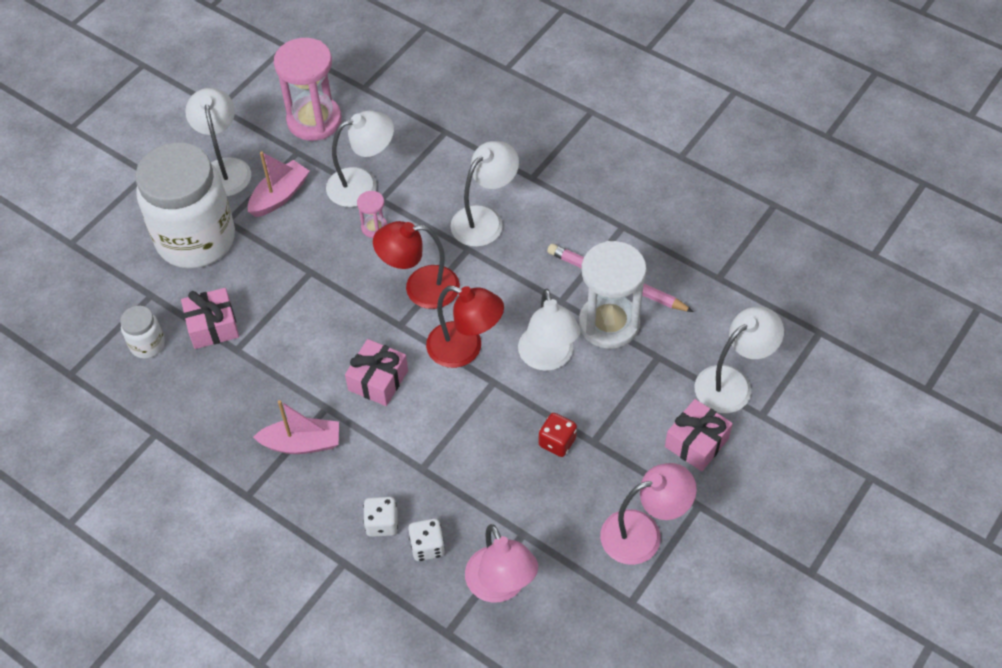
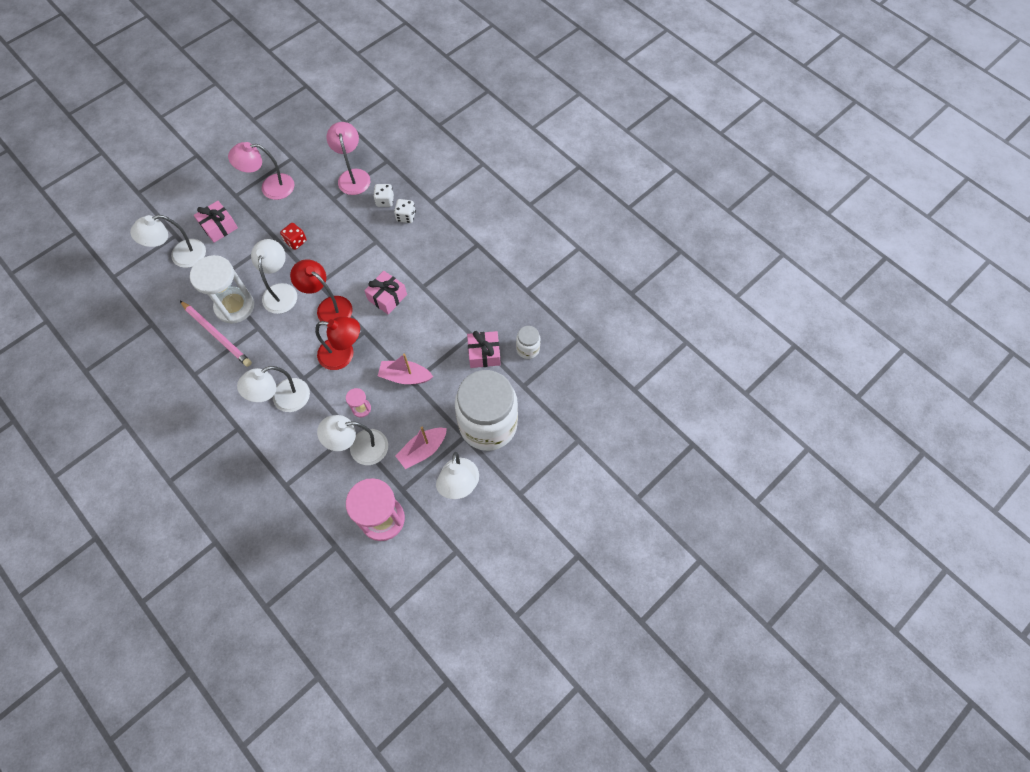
camera: 170 degrees left, 10 degrees up
(302, 443) = (441, 268): pink boat -> pink boat (405, 376)

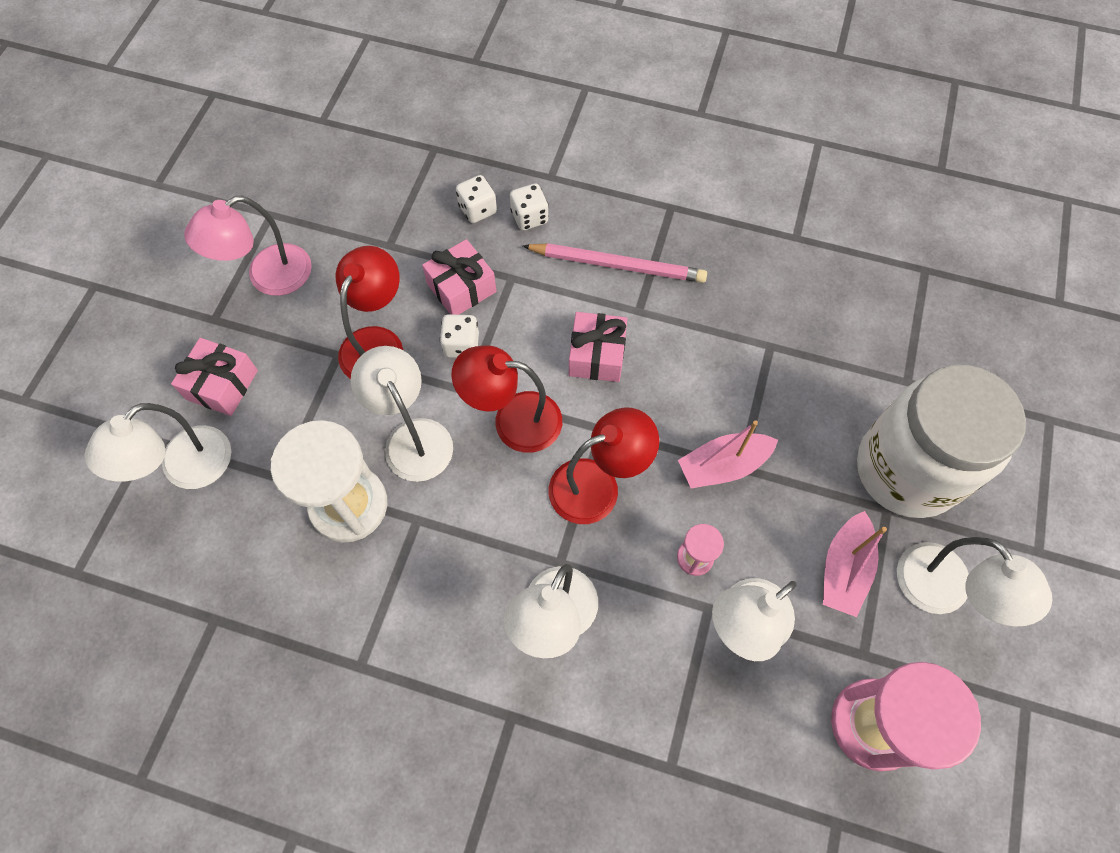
camera: 30 degrees left, 0 degrees up
(217, 335) = (352, 571): pink pencil -> pink pencil (617, 265)
(296, 241) = (377, 342): red dice -> red lamp
(331, 261) = (461, 345): none -> white dice
(353, 176) = (397, 195): pink lamp -> none
(484, 354) = (812, 364): pink gift -> pink gift (461, 288)
(527, 349) = (869, 323): white jar -> none

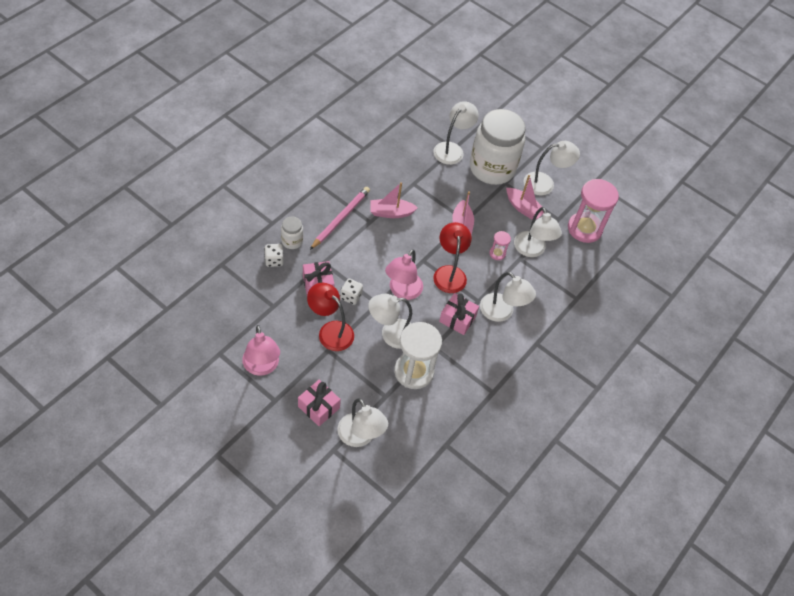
camera: 75 degrees left, 10 degrees down
(513, 420) = (402, 291): red lamp -> pink lamp
(529, 217) = (292, 241): white dice -> white jar
(596, 355) = (385, 247): pink gift -> pink gift (457, 319)
(678, 335) = (391, 213): none -> pink boat
(902, 379) = (452, 149): none -> white lamp

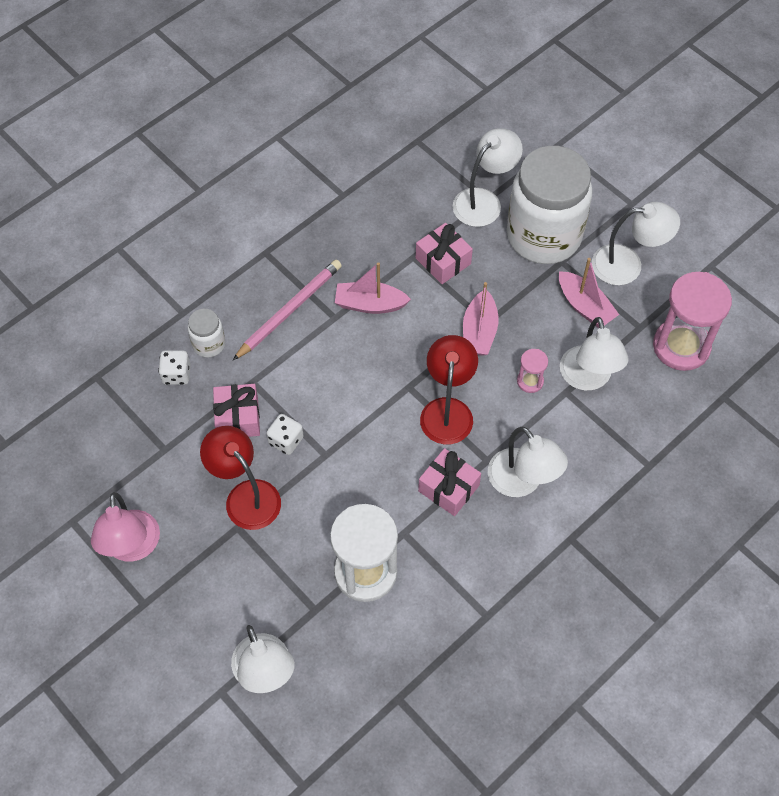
camera: 15 degrees right, 5 degrees up
(318, 407) = (209, 620): pink gift -> pink gift (443, 261)
(391, 334) = (339, 507): white lamp -> none
(402, 291) = (367, 437): pink lamp -> none

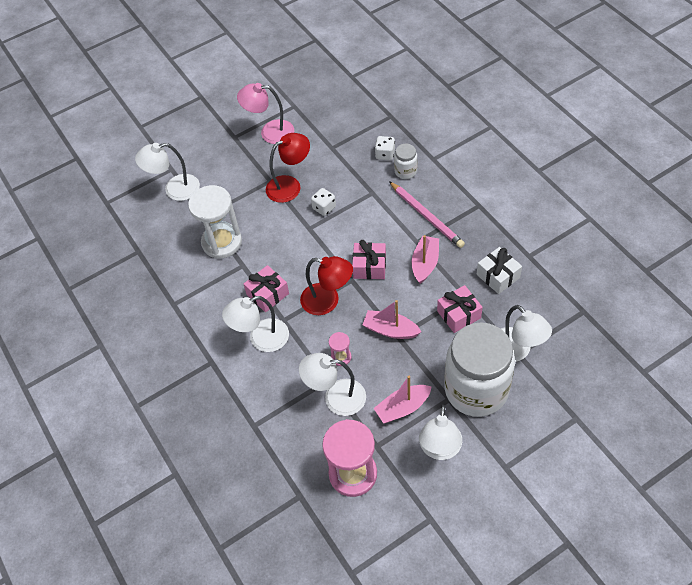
camera: 105 degrees right, 5 degrees down
(238, 418) = (346, 184): pink gift -> pink gift (369, 267)
(378, 224) = (498, 276): none -> white gift

